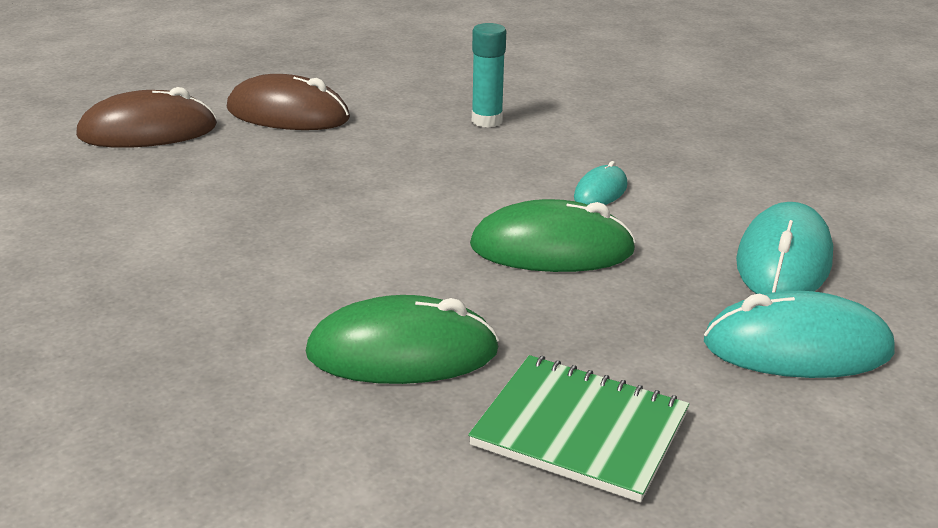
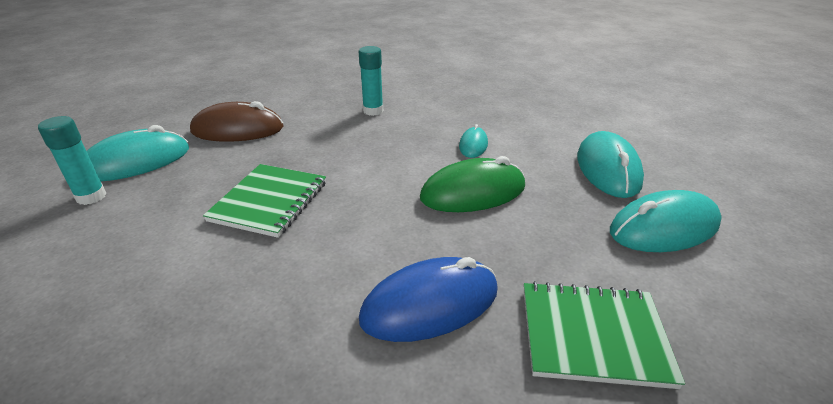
camera: 20 degrees left, 5 degrees up
(82, 161) = (91, 197): none -> turquoise glue stick
(148, 131) = (137, 162): brown mouse -> turquoise mouse
(280, 206) = (269, 201): none -> green notebook
(402, 353) = (430, 304): green mouse -> blue mouse

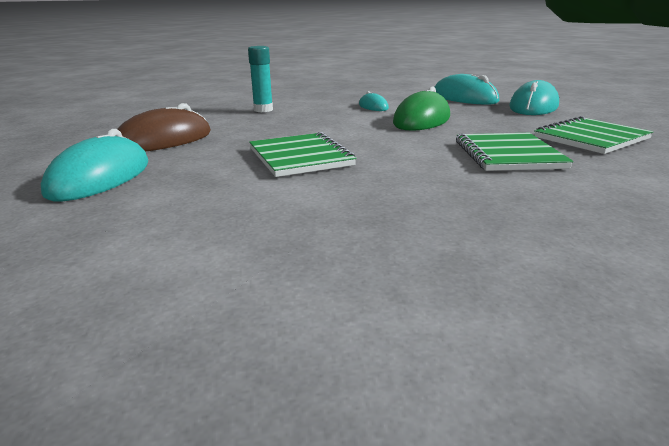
camera: 40 degrees left, 10 degrees down
(91, 197) = (107, 204): turquoise glue stick -> none
(430, 304) = (508, 154): blue mouse -> green notebook

